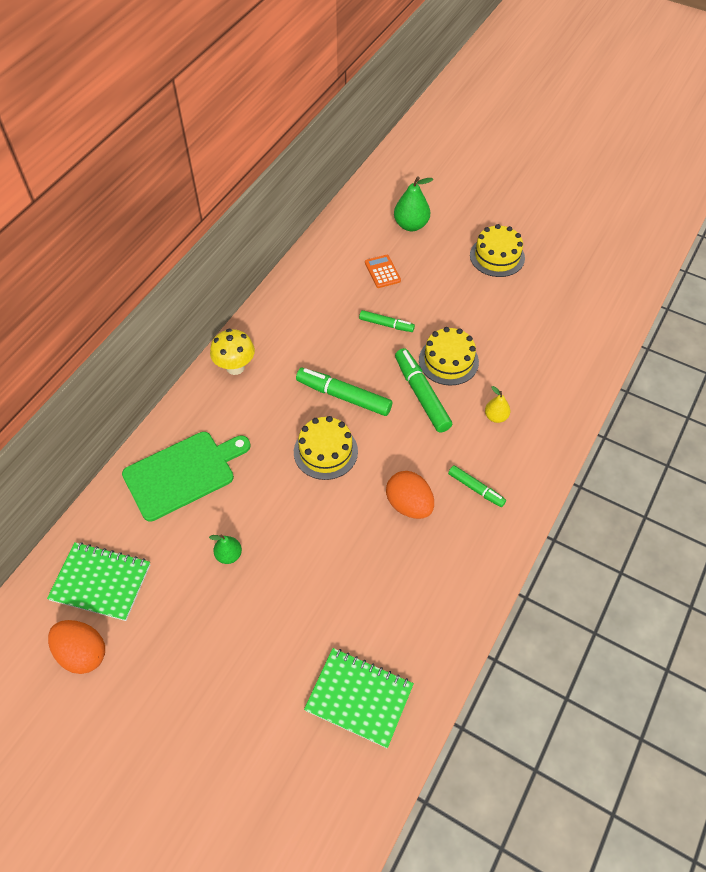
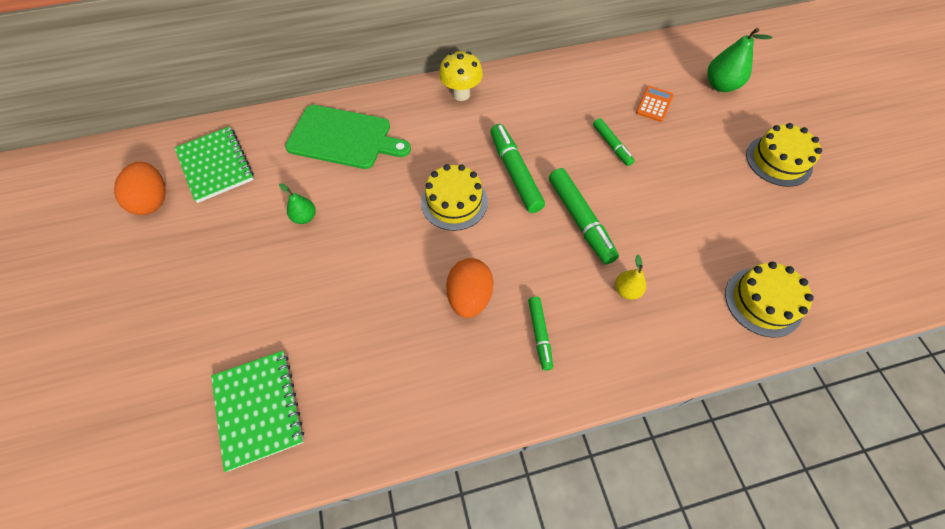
camera: 45 degrees right, 5 degrees up
(421, 394) = (580, 220): green marker -> green marker turned 135 degrees clockwise
(448, 361) = (634, 212): yellow cake -> yellow cake (763, 301)

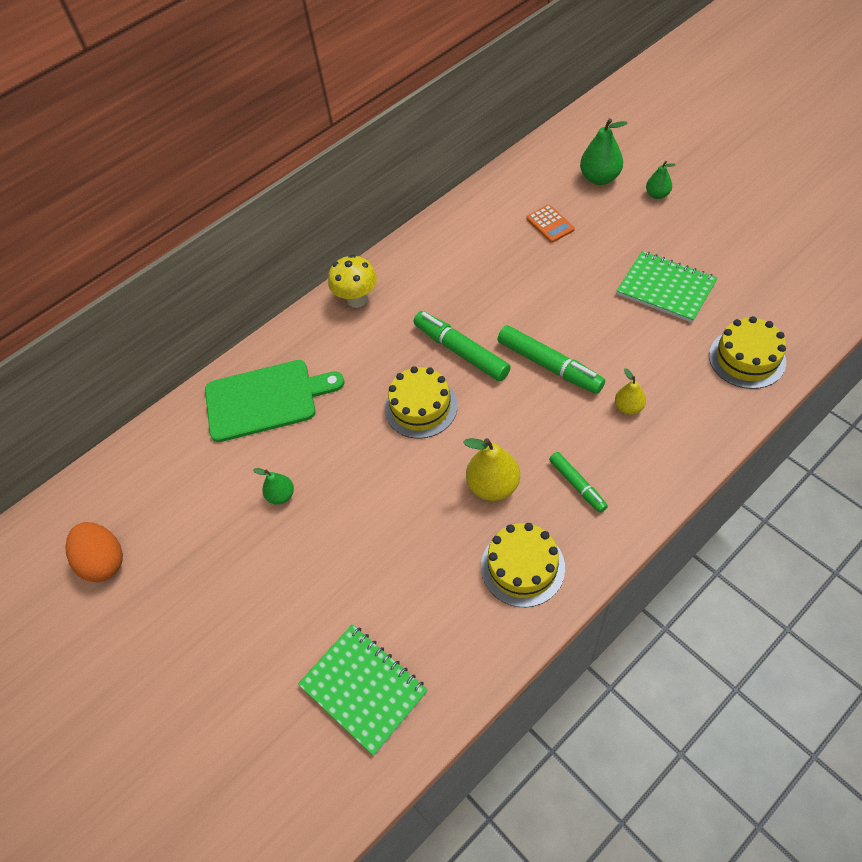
camera: 20 degrees left, 5 degrees down
(216, 165) = (147, 493): green notebook -> green notebook (666, 288)
(469, 297) = (493, 486): orange egg -> yellow pear
(611, 145) = (535, 282): green marker -> none
(654, 104) = (550, 224): orange calculator -> orange calculator turned 150 degrees clockwise
(764, 121) = (657, 195): none -> green pear
(778, 160) = (690, 226): yellow cake -> yellow cake (522, 567)

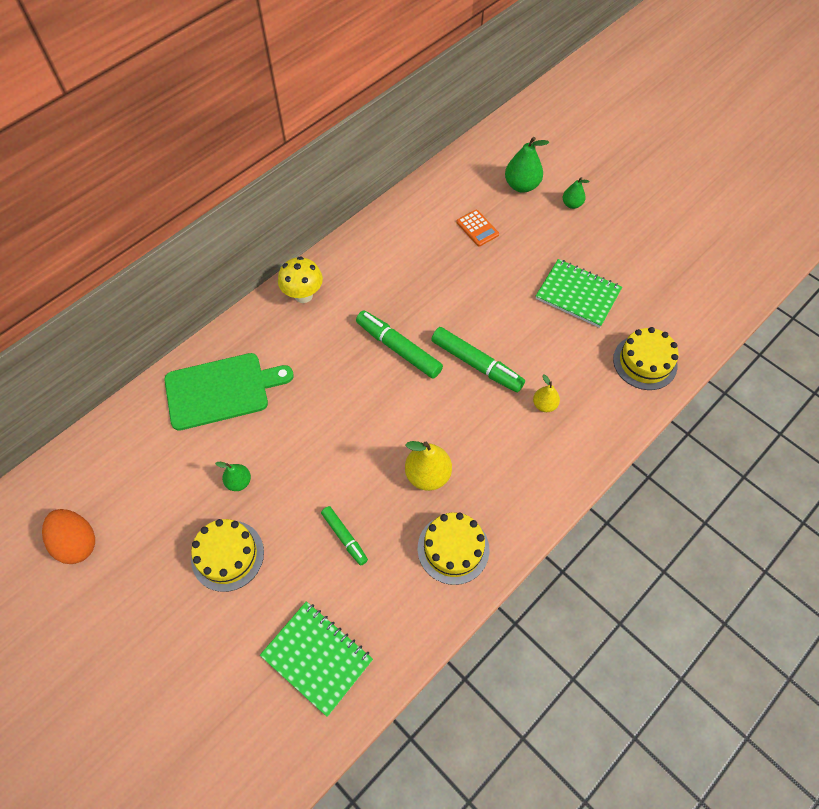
camera: 10 degrees left, 5 degrees up
(421, 407) = (363, 400): yellow cake -> yellow cake (227, 555)
(577, 485) = (500, 475): green marker -> green marker (344, 537)

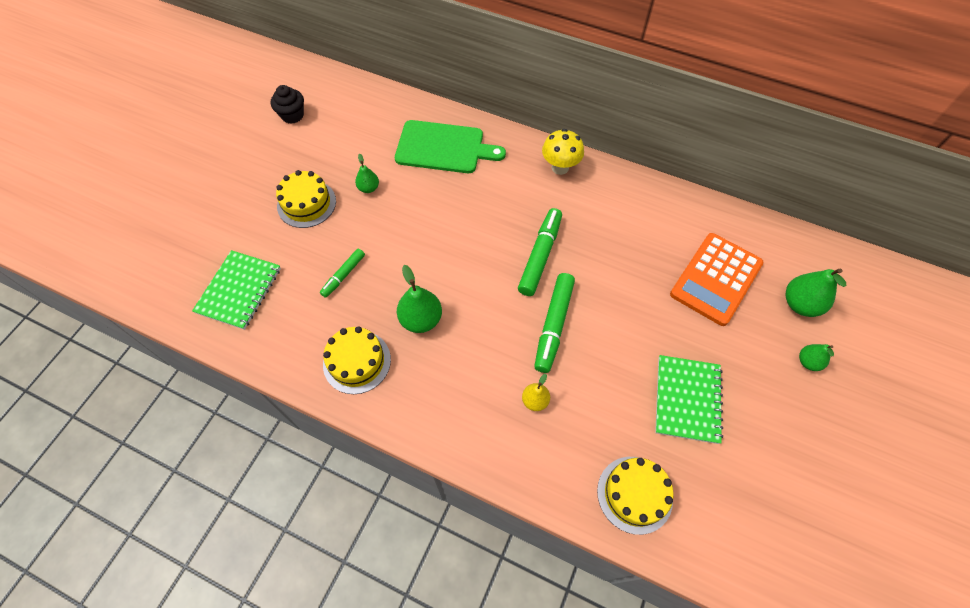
camera: 70 degrees right, 0 degrees up
(77, 542) = (292, 115): orange egg -> black cupcake
(221, 390) = (443, 147): green cutting board -> green cutting board turned 45 degrees counterclockwise
(427, 475) = (421, 319): yellow pear -> green pear
(477, 228) = (716, 279): orange calculator -> orange calculator, size x2.09

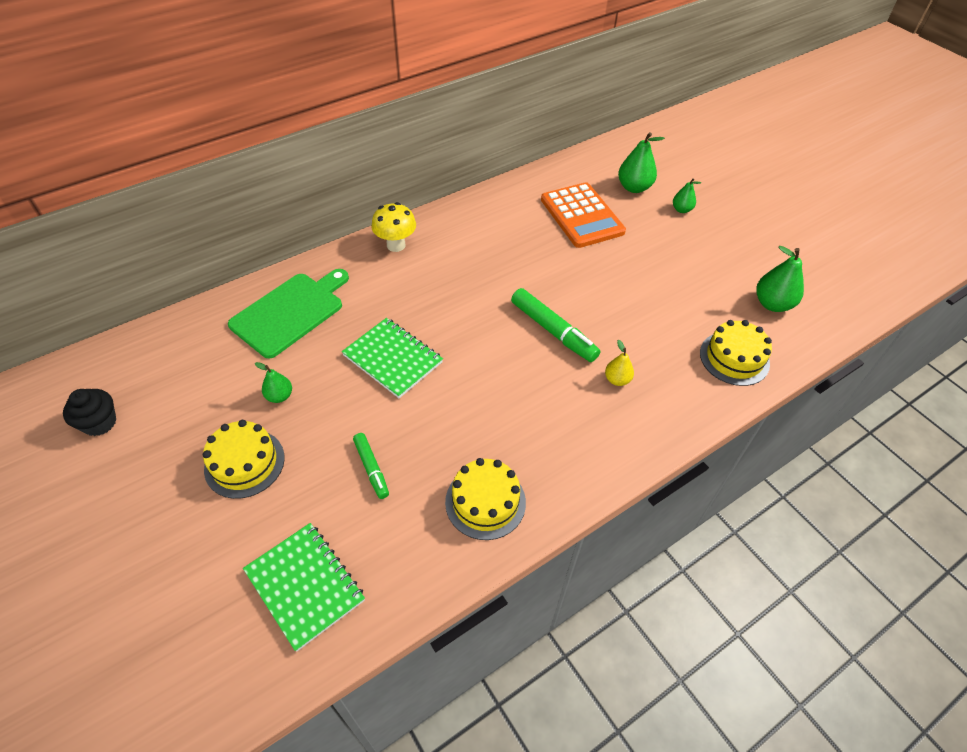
camera: 60 degrees left, 10 degrees down
(421, 319) = (476, 424): green pear -> green pear (772, 304)
(540, 256) = (477, 304): green marker -> none
(687, 399) = (673, 286): green notebook -> green notebook (393, 359)

